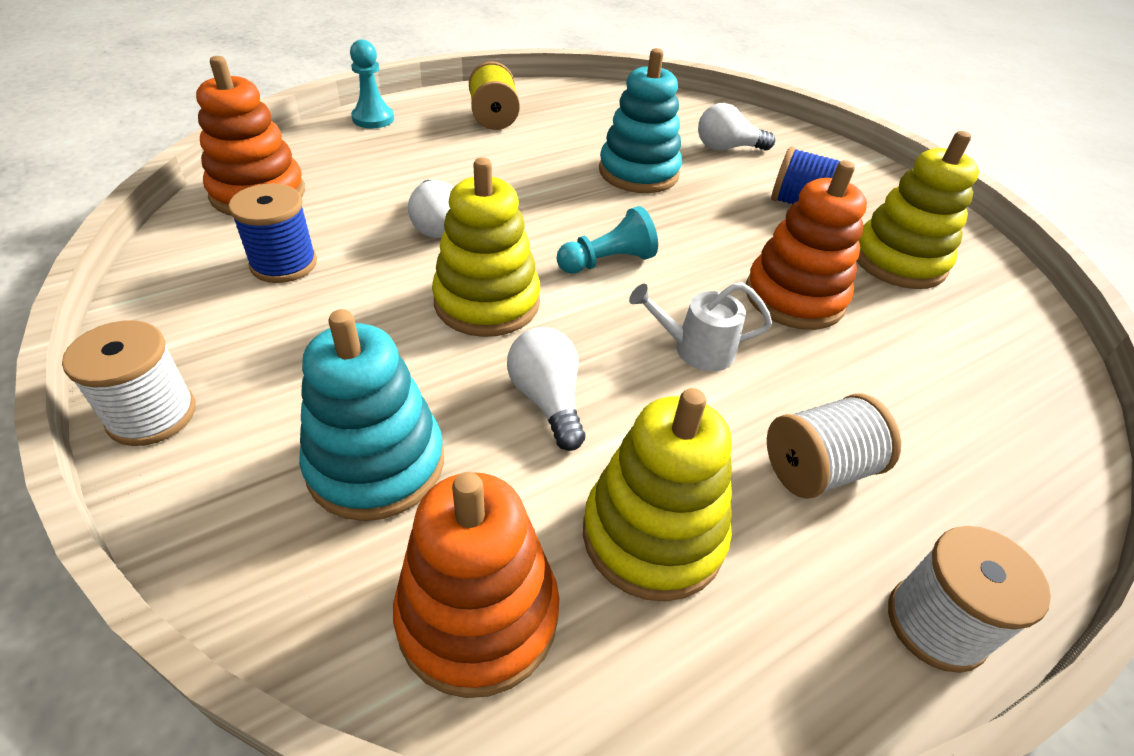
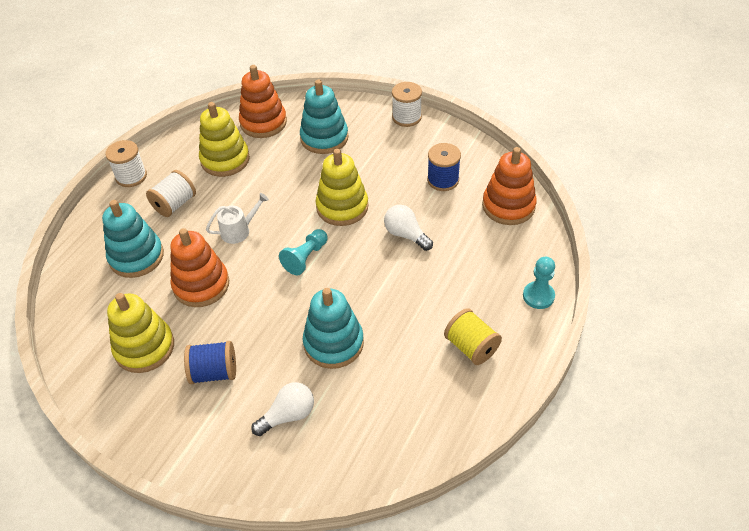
camera: 155 degrees right, 5 degrees up
(547, 400) = (285, 181): white light bulb -> none
(914, 392) = (136, 257): none -> turquoise stacking toy

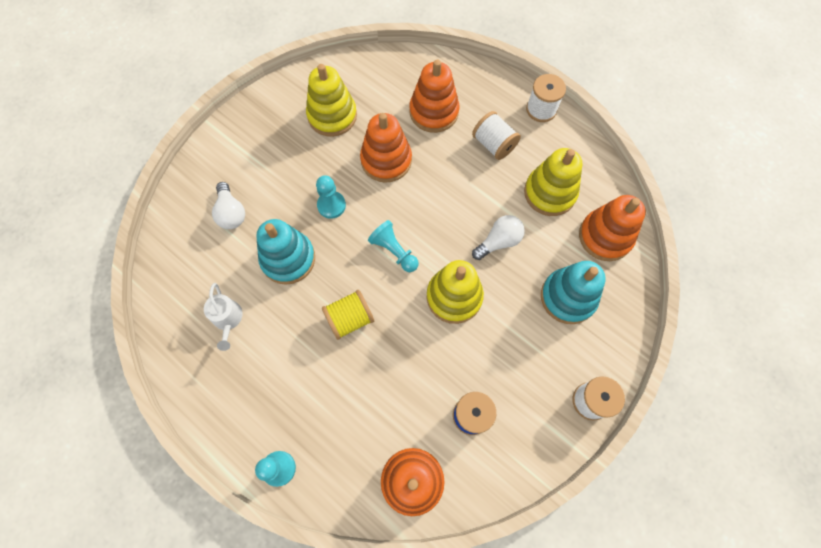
camera: 100 degrees right, 20 degrees up
(136, 257) = (434, 112): turquoise stacking toy -> orange stacking toy
(214, 372) = (291, 163): blue spool -> none
(239, 230) = (445, 196): white watering can -> white watering can (228, 319)
(263, 320) = (331, 205): none -> turquoise pawn
(406, 235) = (398, 353): white light bulb -> white light bulb (498, 241)
(471, 347) = (243, 379): yellow spool -> yellow spool (350, 319)

